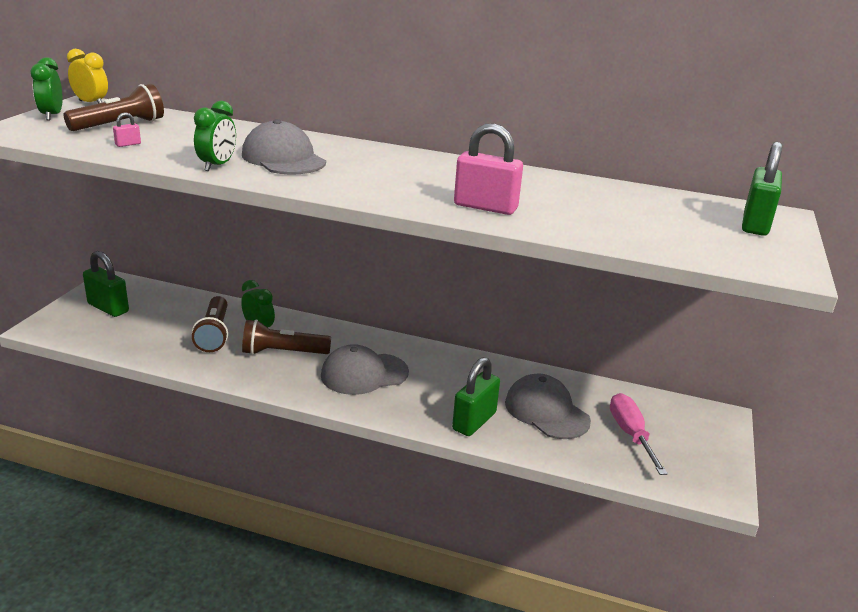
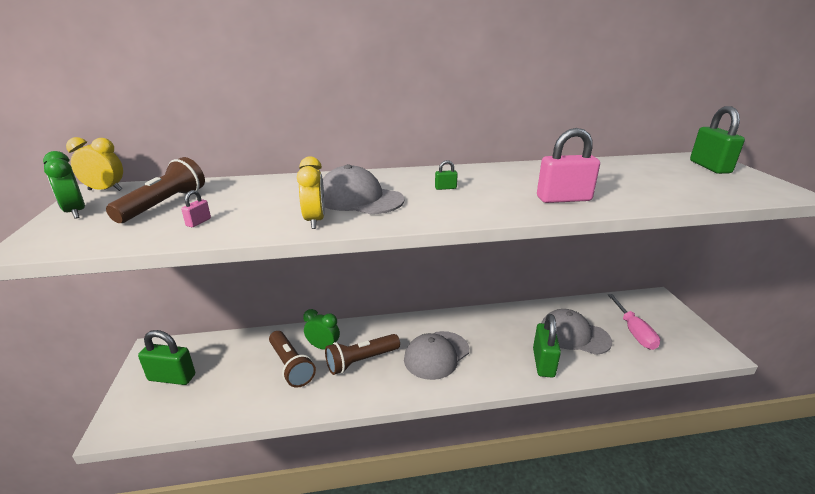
camera: 25 degrees left, 0 degrees up
(217, 166) = (315, 221): green clock -> yellow clock
(382, 169) = (445, 188): none -> green padlock
(631, 435) = (633, 331): pink screwdriver -> pink screwdriver turned 150 degrees counterclockwise

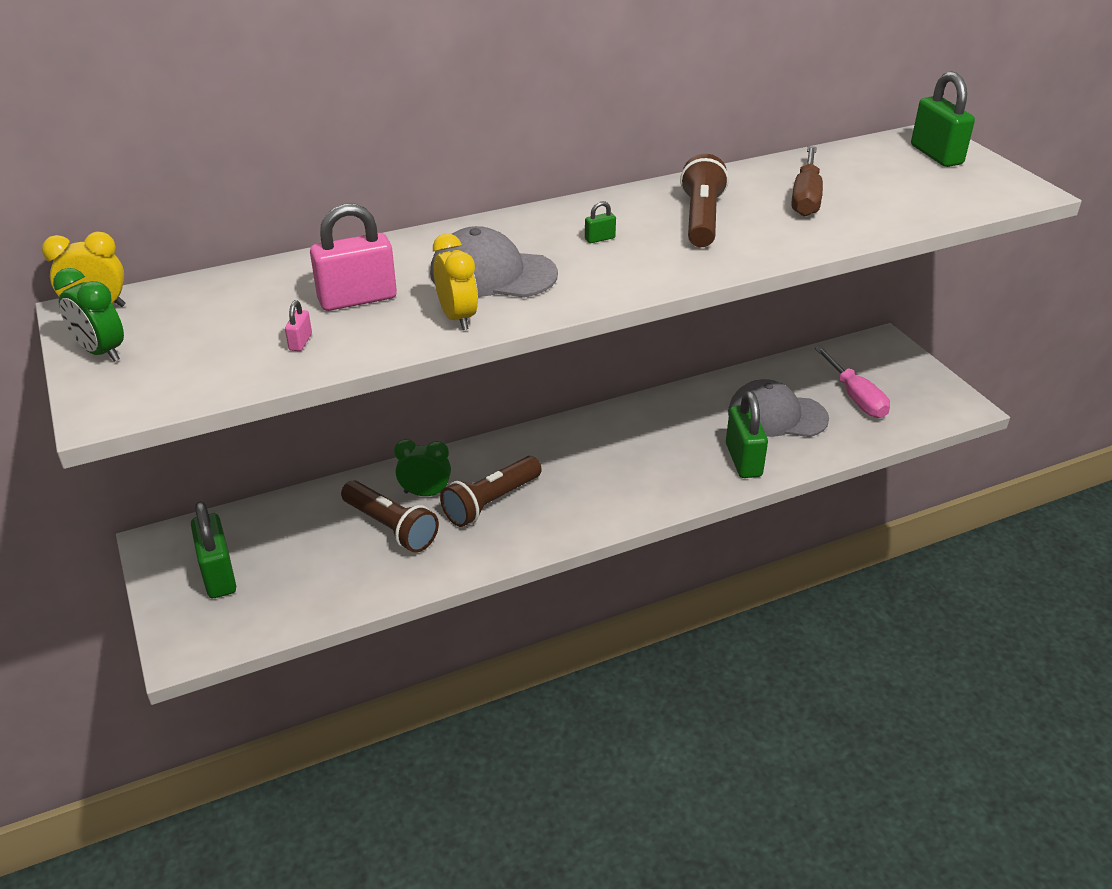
camera: 15 degrees left, 10 degrees up
(164, 205) = (220, 322): brown flashlight -> brown flashlight (701, 219)
(172, 377) = (219, 575): green padlock -> green padlock turned 75 degrees clockwise
(436, 355) = (595, 475): grey cap -> none
(563, 199) = (759, 238): pink padlock -> pink padlock (357, 299)
(605, 180) = (806, 197): none -> brown screwdriver

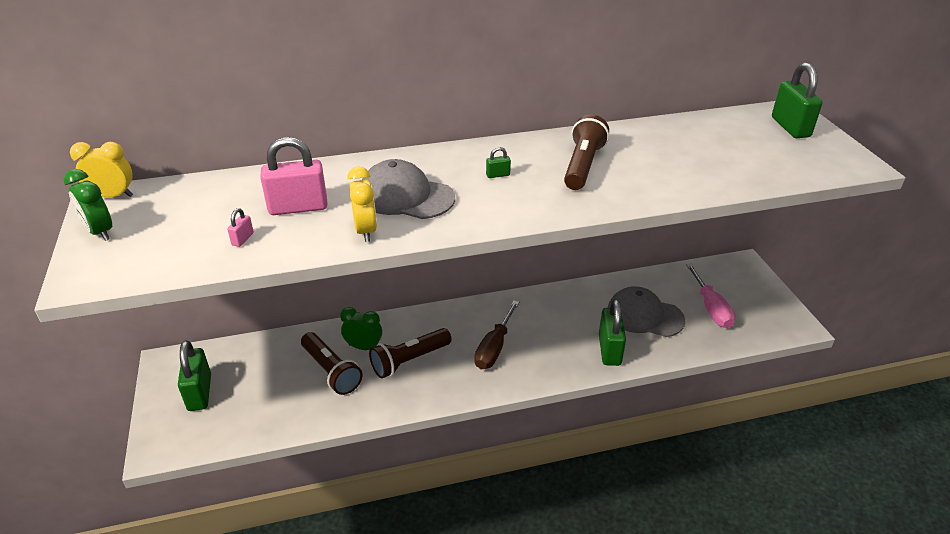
camera: 10 degrees right, 0 degrees up
(806, 197) = (672, 154): brown screwdriver -> brown screwdriver (494, 347)

